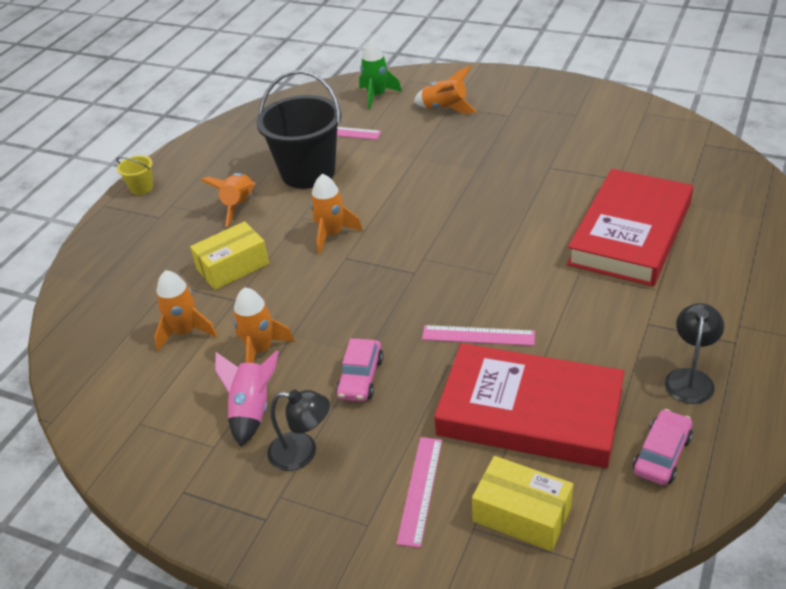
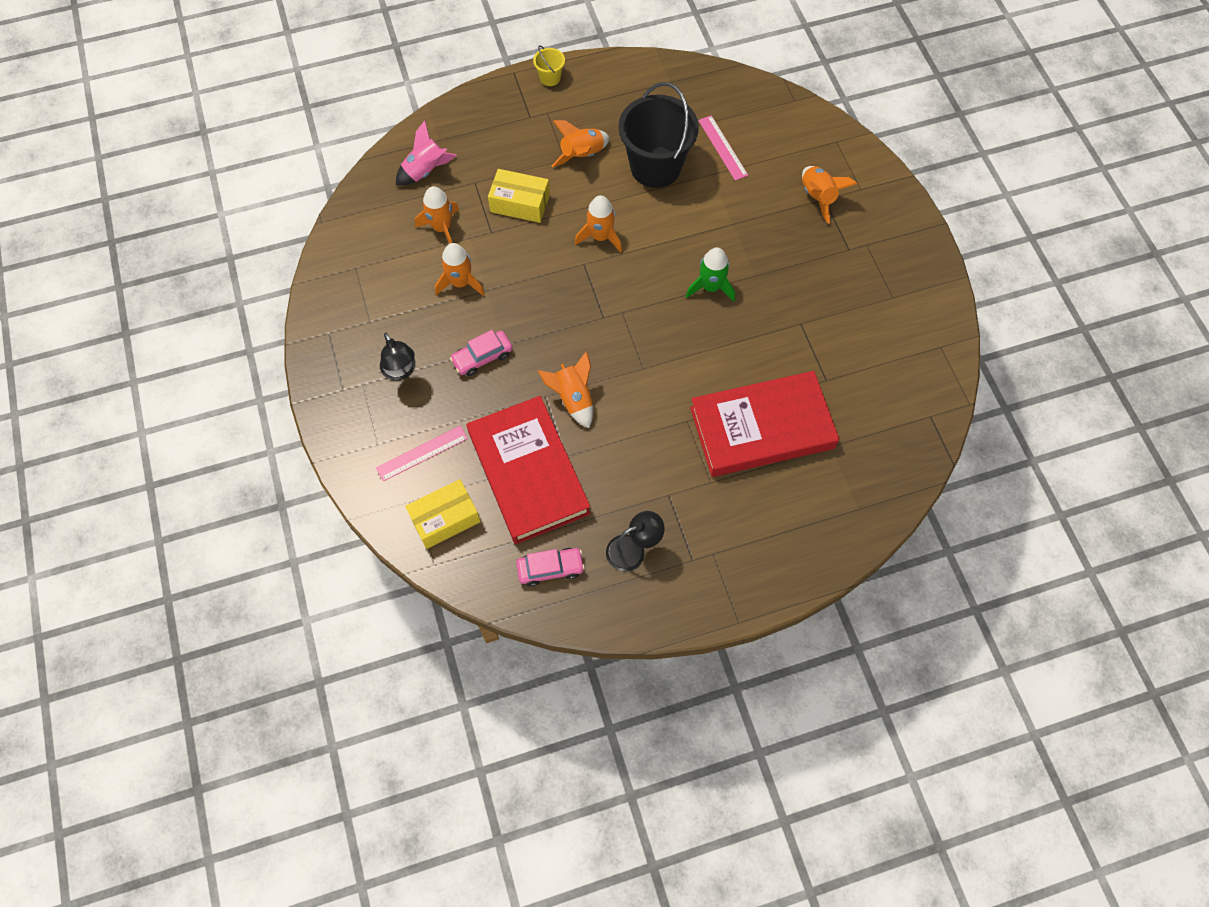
camera: 45 degrees right, 25 degrees up
(252, 411) = (410, 319): pink rocket -> pink rocket (425, 171)
(376, 96) = (793, 136): green rocket -> green rocket (710, 287)
(478, 335) = (573, 398): pink ruler -> orange rocket
(522, 514) = (445, 518): yellow box -> yellow box turned 75 degrees clockwise

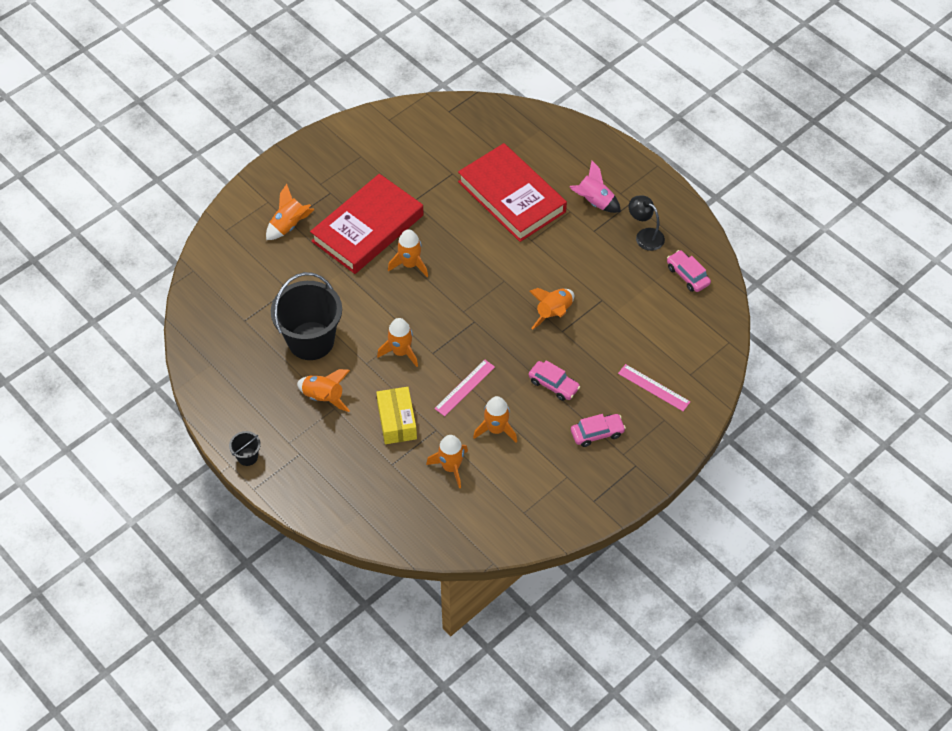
camera: 115 degrees left, 10 degrees down
(401, 371) = (597, 433): black lamp -> pink car
(425, 171) = (399, 507): pink rocket -> pink rocket (594, 202)
(445, 518) = (692, 350): yellow box -> none
(528, 472) = (627, 316): red book -> red book (367, 228)
(550, 78) = (247, 457): yellow bucket -> black bucket
(710, 287) = (410, 264): green rocket -> orange rocket
(722, 147) = (268, 302): pink ruler -> pink ruler (465, 387)

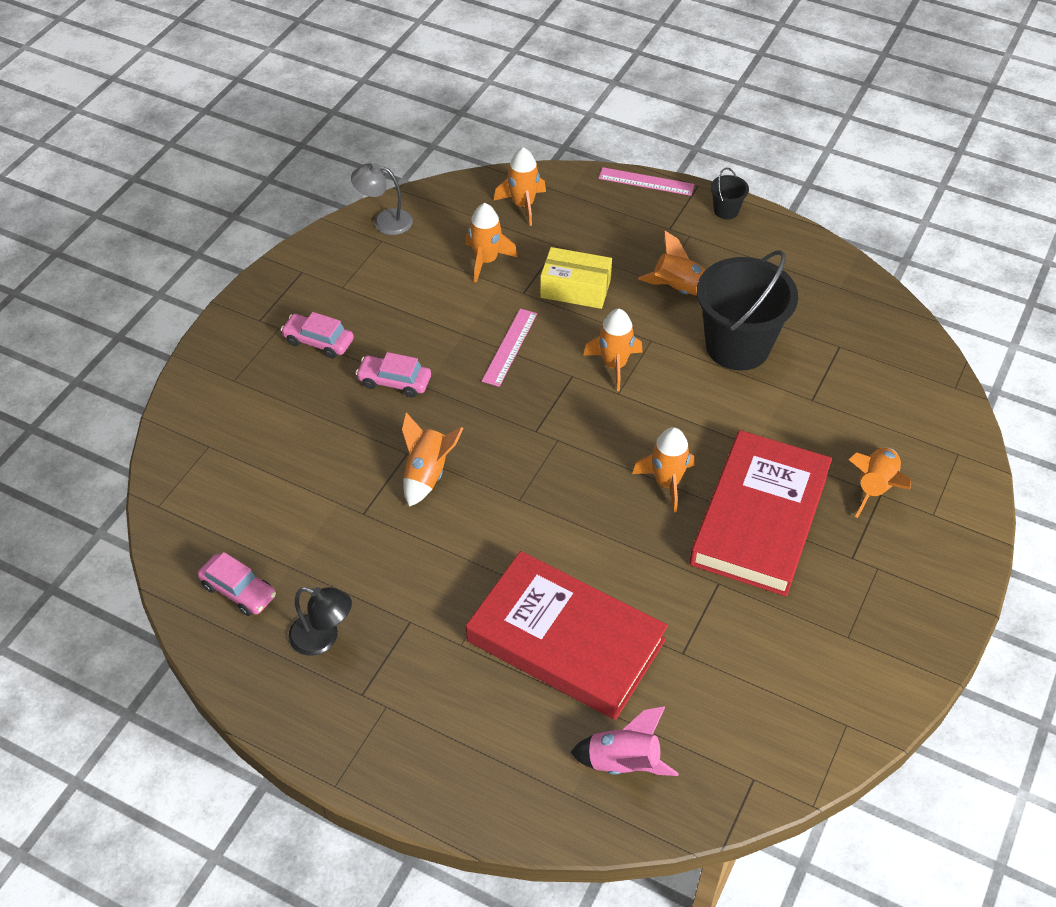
camera: 160 degrees right, 5 degrees down
(397, 421) = (575, 288): yellow box -> yellow box turned 45 degrees counterclockwise
(496, 429) = (449, 312): orange rocket -> orange rocket (523, 205)
(515, 531) = (385, 221): none -> grey lamp
(594, 202) = (425, 674): pink rocket -> pink rocket (623, 763)
(597, 433) = (318, 341): pink car -> pink car turned 60 degrees clockwise
(653, 387) = (256, 415): pink ruler -> pink ruler (646, 181)

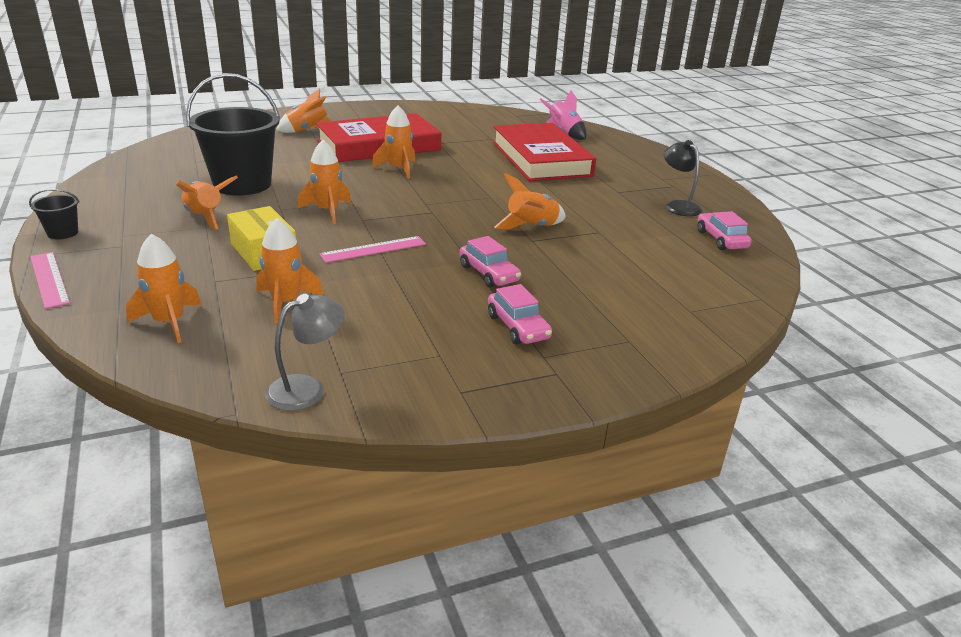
camera: 140 degrees left, 20 degrees down
(385, 221) = (307, 388): grey lamp -> grey lamp turned 90 degrees counterclockwise

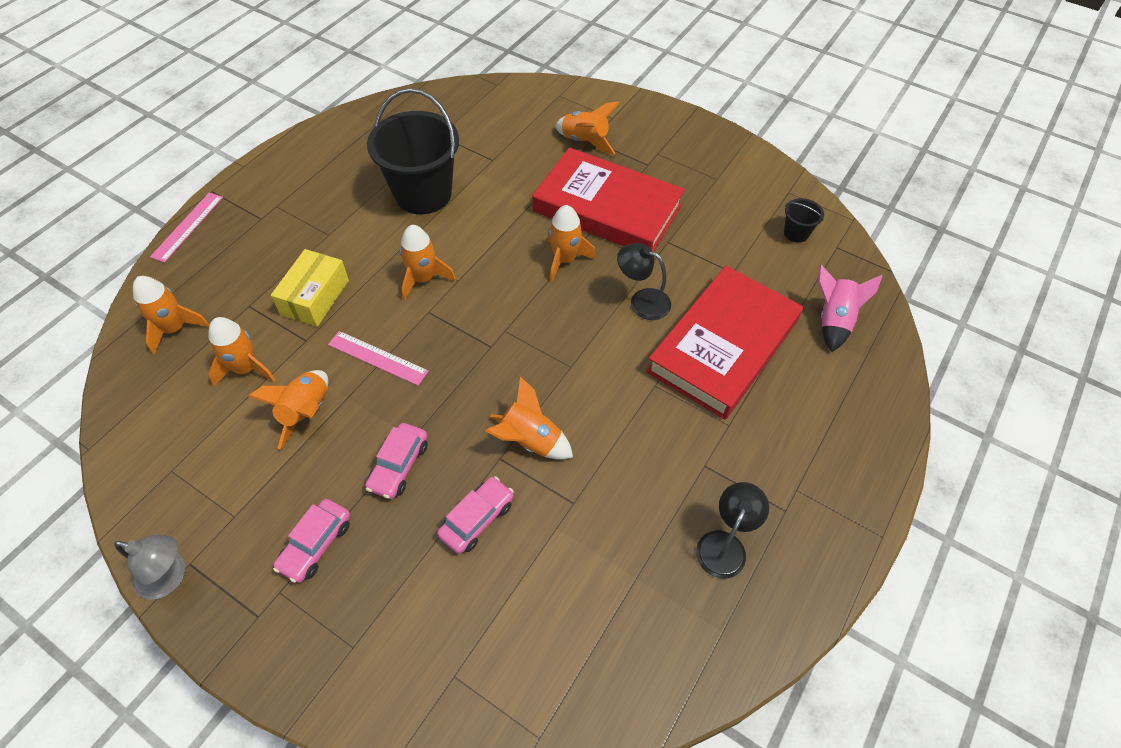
camera: 55 degrees right, 25 degrees up
(63, 233) = (254, 177): black bucket -> black bucket (796, 233)
(205, 217) = (343, 222): orange rocket -> orange rocket (306, 412)
(307, 388) = (138, 465): grey lamp -> grey lamp (170, 577)
(472, 163) = (642, 301): none -> black lamp
(721, 239) = (666, 633): pink car -> pink car (477, 519)

